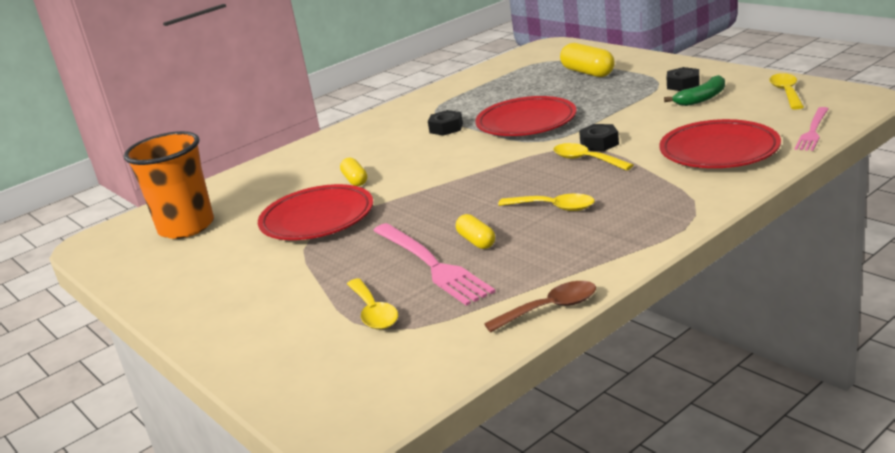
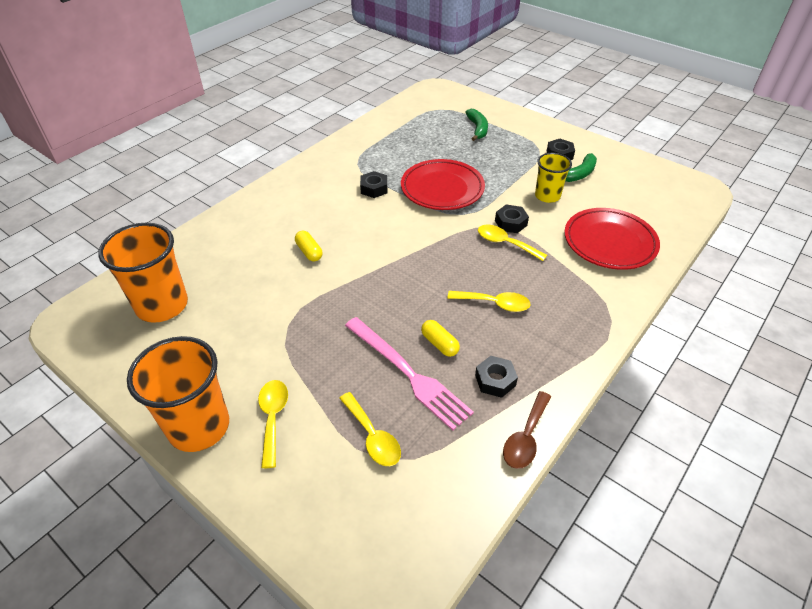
camera: 15 degrees left, 20 degrees up
(193, 310) = (199, 426): none -> orange cup
(317, 219) = (287, 303): red plate -> none
(531, 266) = (495, 380): none -> black nut
(550, 308) = (525, 437): brown spoon -> brown spoon turned 150 degrees clockwise
(588, 72) = (477, 129): yellow capsule -> green banana
(654, 119) = (547, 196): none -> yellow cup
(786, 92) = (642, 174): yellow spoon -> yellow spoon (273, 418)
(813, 131) = (674, 224): pink fork -> none

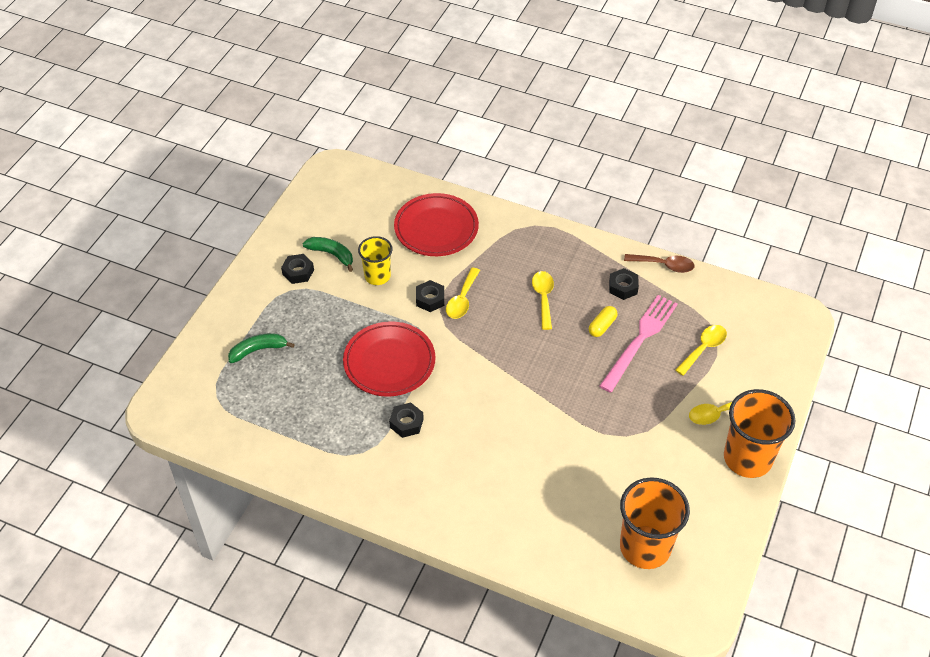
camera: 105 degrees left, 5 degrees up
(309, 252) = (528, 450): yellow capsule -> none

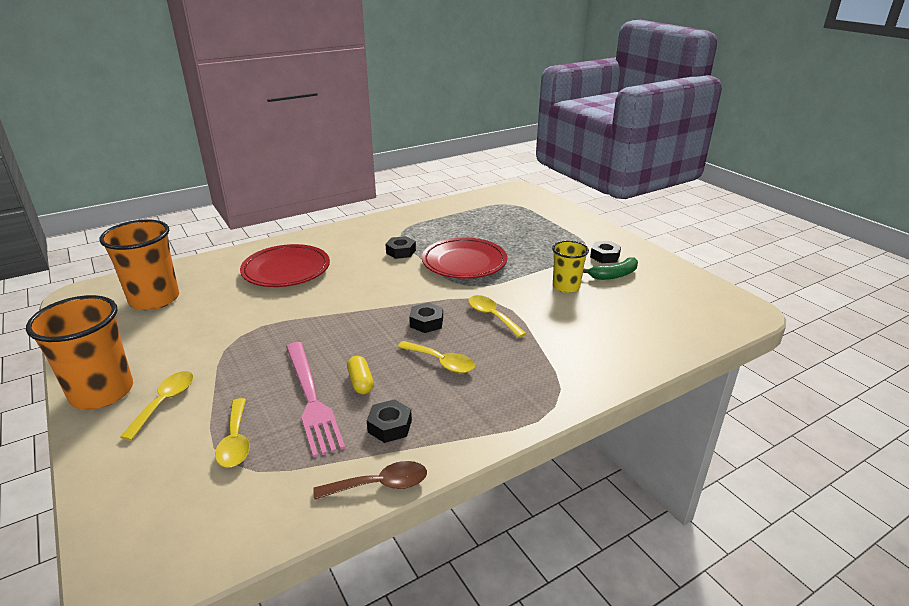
camera: 125 degrees right, 20 degrees down
(258, 350) = (535, 224): green banana -> none
(430, 299) = (510, 301): black nut -> black nut (426, 322)
(436, 228) = (604, 337): red plate -> red plate (286, 270)
(664, 265) = (380, 485): brown spoon -> brown spoon turned 150 degrees counterclockwise

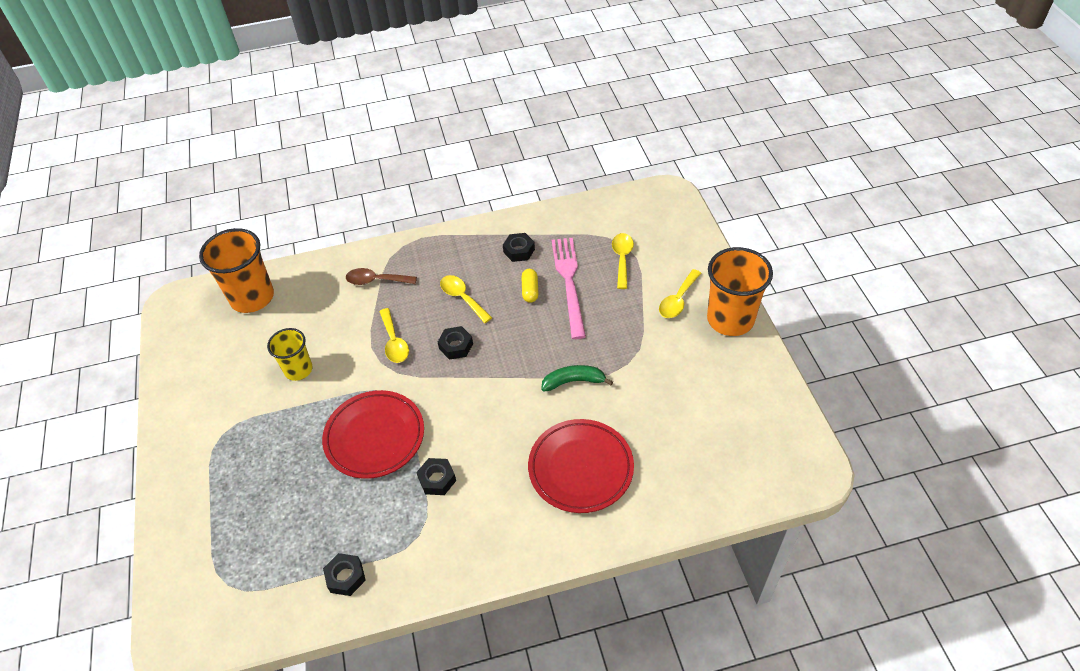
camera: 160 degrees left, 20 degrees up
(154, 299) = (724, 441): orange cup -> orange cup (252, 297)
(380, 485) = (535, 215): brown spoon -> brown spoon (376, 281)
(605, 256) = (216, 413): black nut -> black nut (345, 577)
(614, 275) = (237, 378): green banana -> green banana (574, 381)

